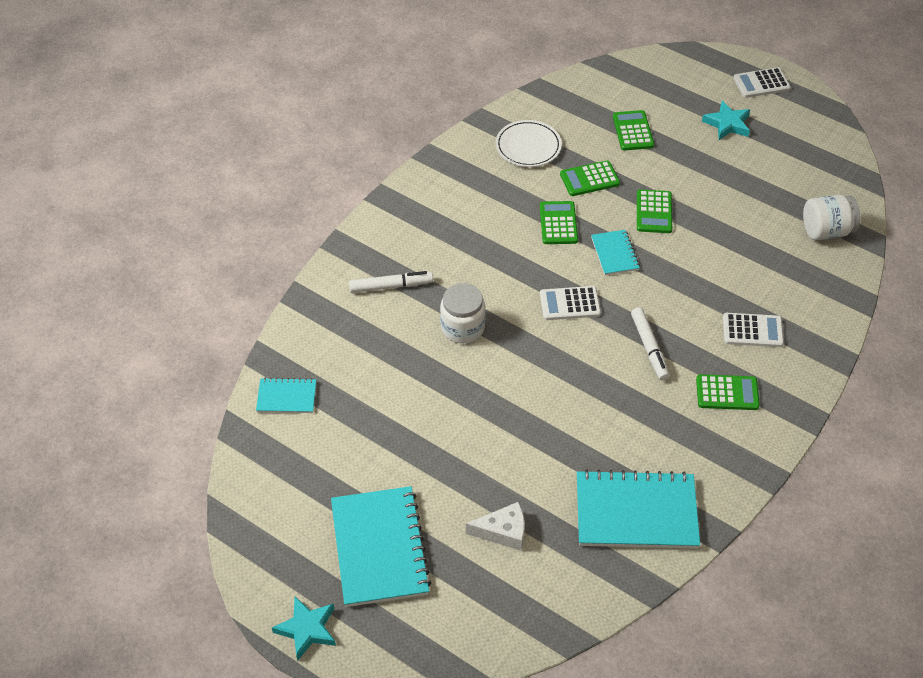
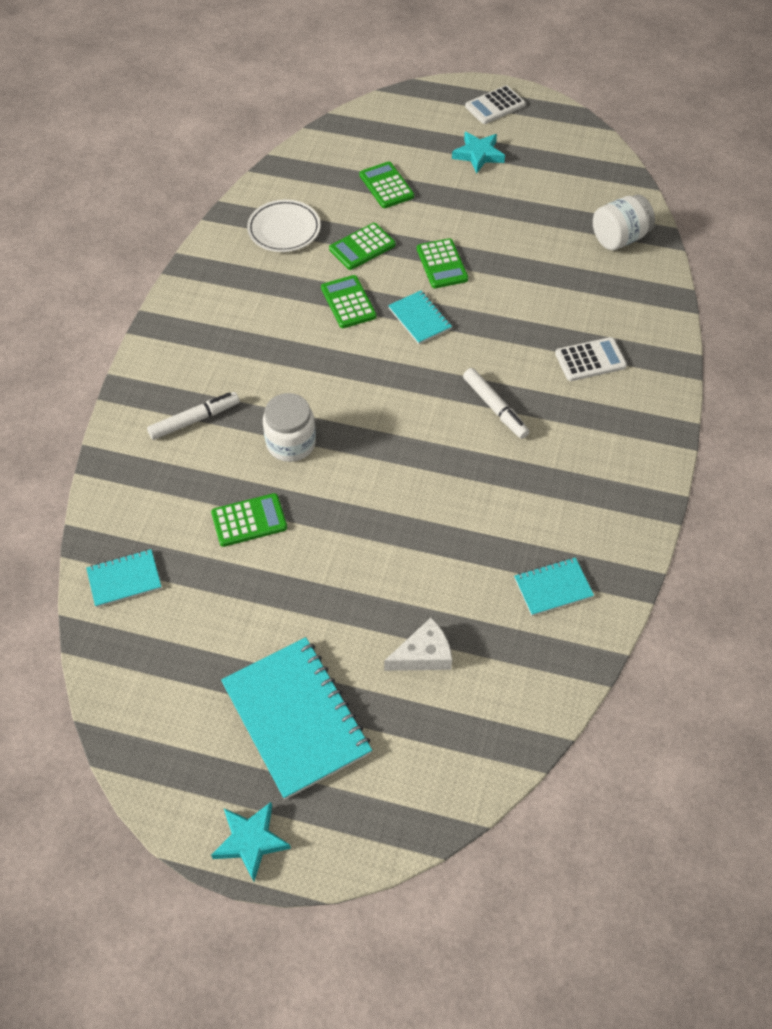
camera: 20 degrees left, 5 degrees up
(570, 304) = (394, 385): white calculator -> none
(636, 512) = (553, 588): turquoise notebook -> turquoise notebook, size x0.51
(727, 393) = (592, 432): green calculator -> green calculator (249, 520)

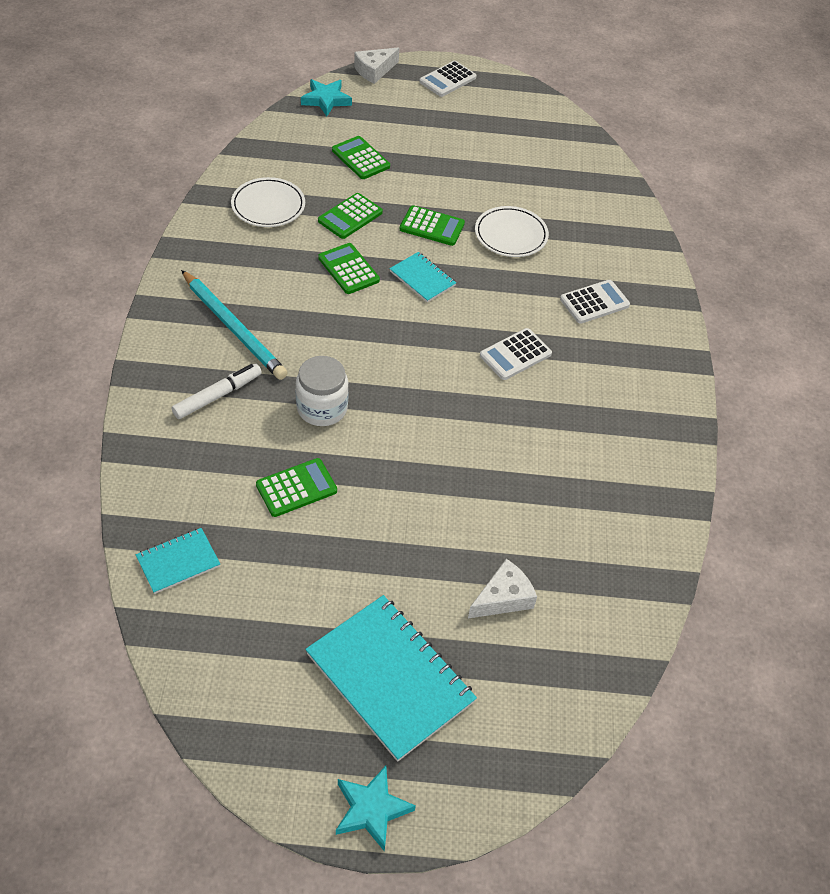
camera: 15 degrees left, 5 degrees down
(224, 352) = (233, 327): none -> turquoise pencil
(421, 91) = (374, 71): none -> white cheese
(442, 264) = (432, 226): green calculator -> green calculator turned 45 degrees counterclockwise
(478, 155) = (442, 124): turquoise star -> turquoise star (326, 100)
(495, 408) = (515, 355): white marker -> white calculator
(520, 280) = (511, 235): none -> white plate
(553, 588) = (612, 517): turquoise notebook -> none
(619, 238) = (593, 190): white jar -> none

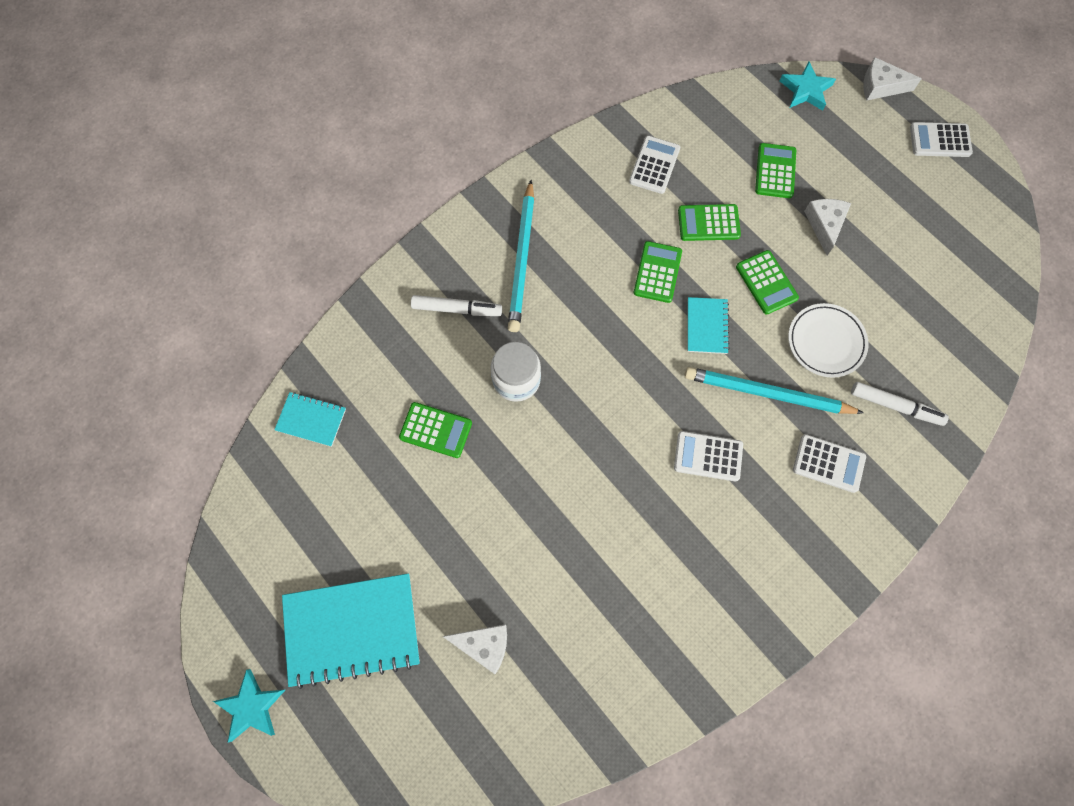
camera: 50 degrees right, 20 degrees up
(268, 206) = (654, 165): white plate -> white calculator
(390, 678) = (352, 629): turquoise notebook -> turquoise notebook turned 75 degrees clockwise
(431, 169) = (825, 225): none -> white cheese
(510, 290) = (767, 394): none -> turquoise pencil
(595, 242) = (895, 406): none -> white marker

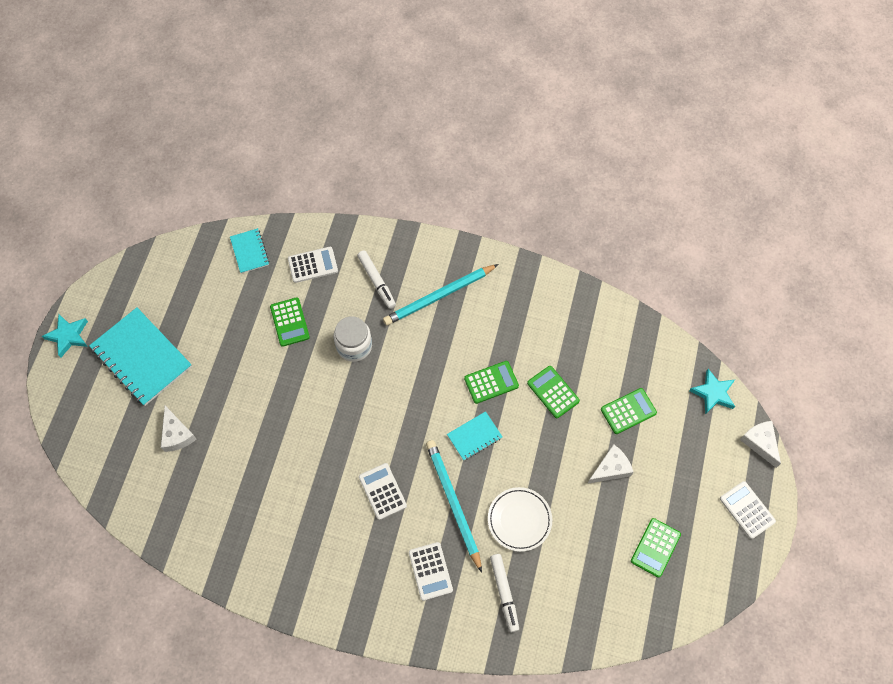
camera: 55 degrees right, 5 degrees down
(654, 165) = (571, 331): white calculator -> white calculator (313, 265)
(766, 282) = (535, 455): green calculator -> green calculator (655, 547)

